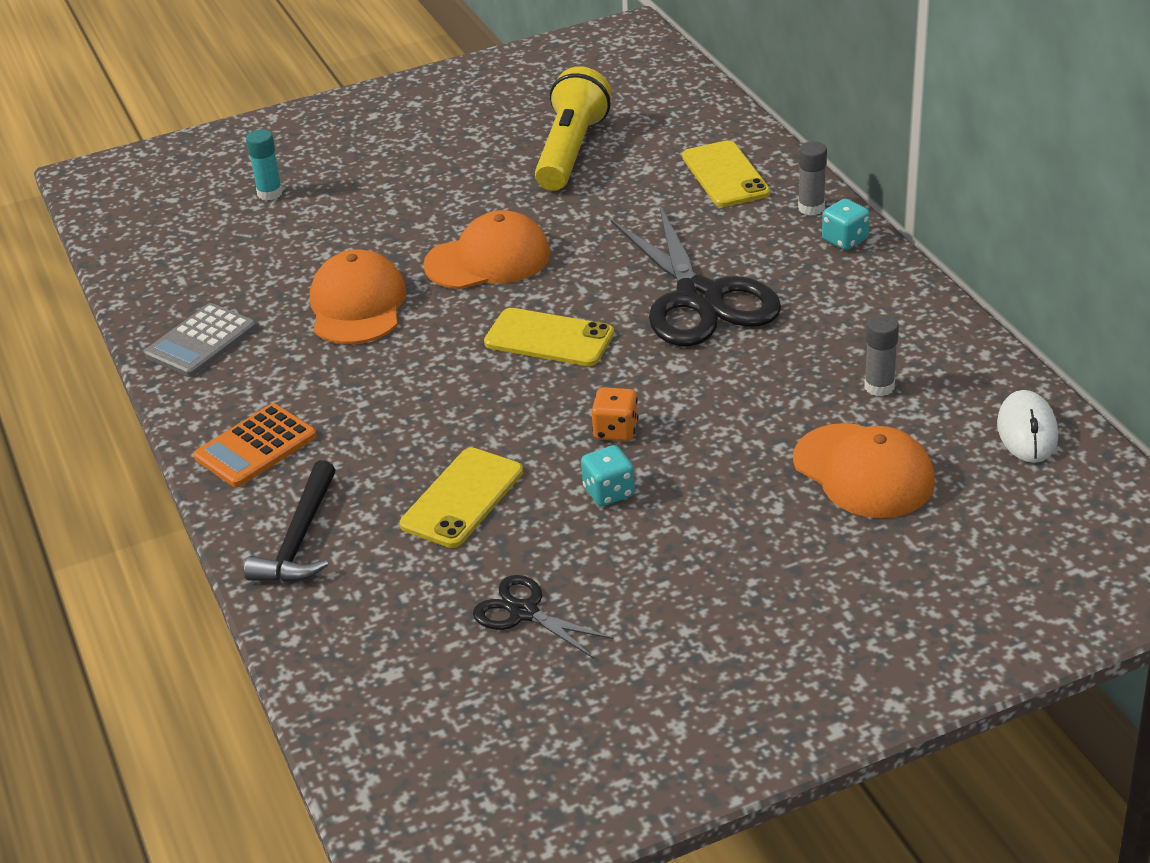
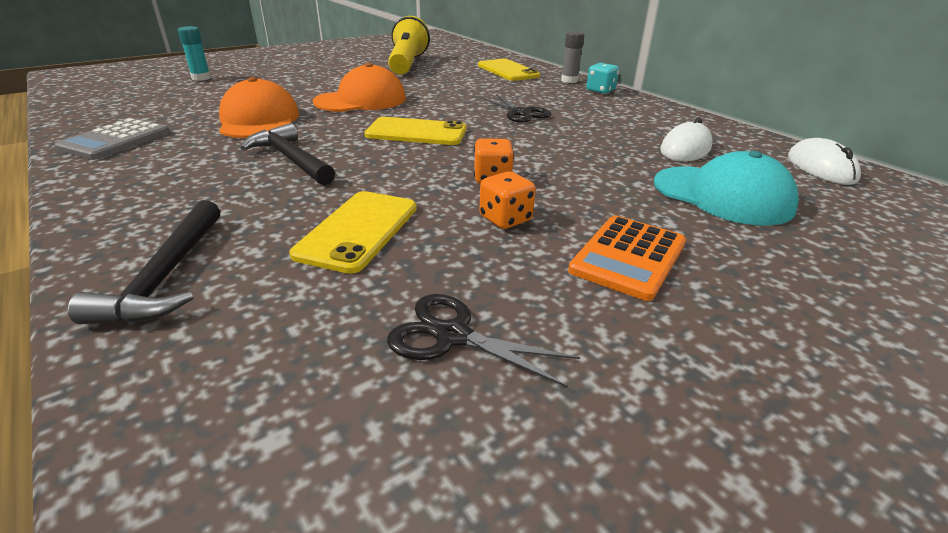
camera: 15 degrees left, 5 degrees down
(255, 447) = (141, 202): orange calculator -> orange calculator (628, 257)
(398, 385) = (291, 159): none -> black hammer
(609, 492) = (505, 219): turquoise dice -> orange dice
(699, 298) = (521, 113): black scissors -> black scissors, size x0.49
(863, 471) = (722, 195): orange cap -> turquoise cap
(879, 387) = (685, 149): grey glue stick -> white mouse

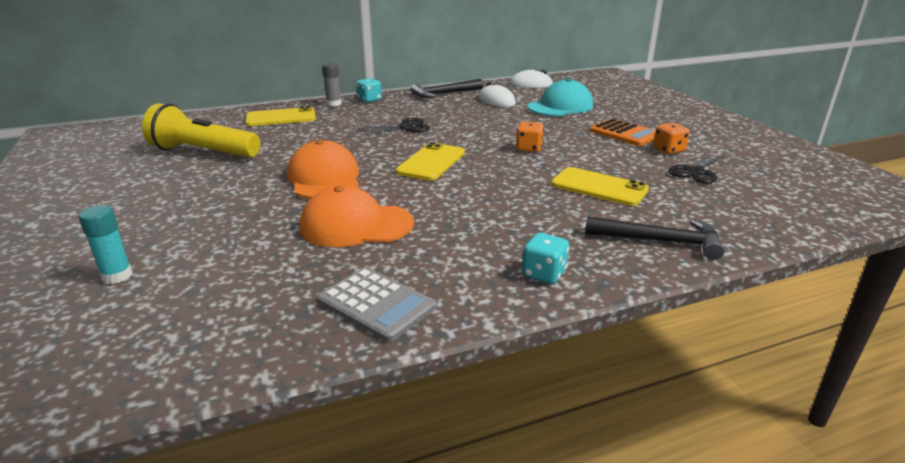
camera: 75 degrees left, 5 degrees down
(122, 200) = (544, 274): none -> turquoise dice
(291, 159) = (472, 208): black hammer -> black hammer (444, 94)
(505, 219) = (585, 151): orange dice -> orange dice (668, 150)

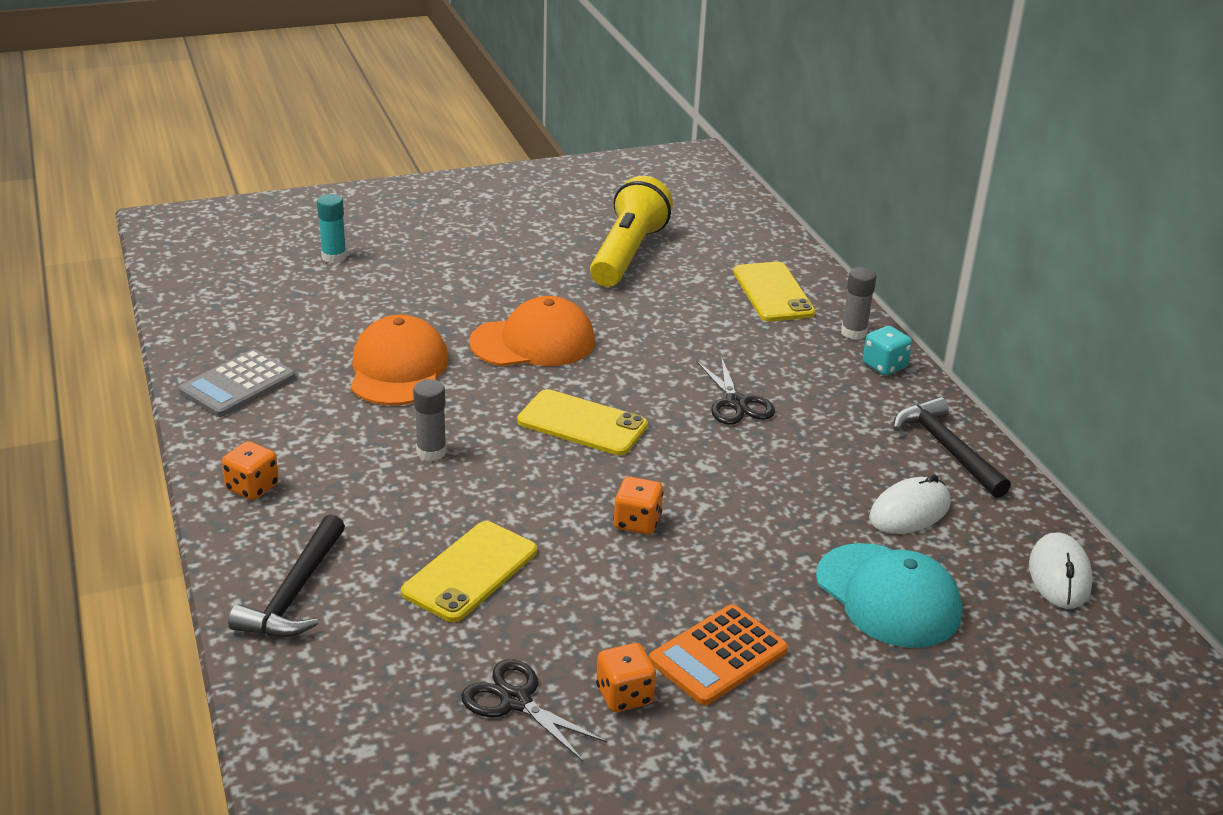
camera: 90 degrees right, 5 degrees up
(474, 205) = (431, 452): none -> grey glue stick
(544, 274) = (252, 487): turquoise dice -> orange dice

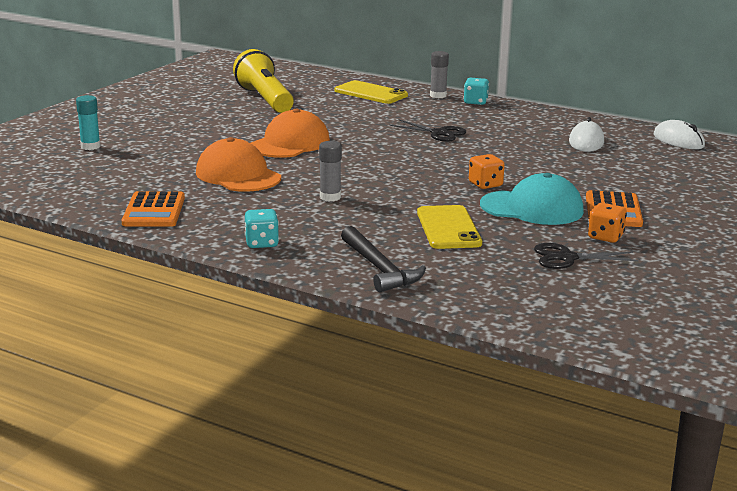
camera: 40 degrees left, 10 degrees down
(237, 384) = (154, 211): grey calculator -> orange calculator
(252, 487) = (261, 243): orange dice -> turquoise dice
(582, 424) = (383, 163): yellow phone -> none
(888, 596) = (634, 168): turquoise cap -> turquoise cap (532, 208)
(947, 449) = (558, 119): black hammer -> none

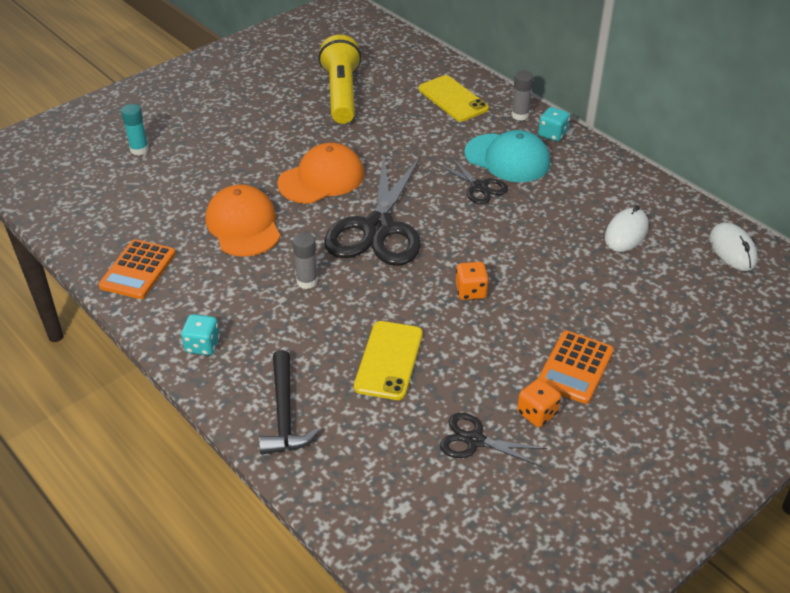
camera: 20 degrees right, 20 degrees up
(369, 163) = (378, 228): none -> black scissors
(532, 208) = (493, 344): turquoise cap -> turquoise cap (507, 158)

